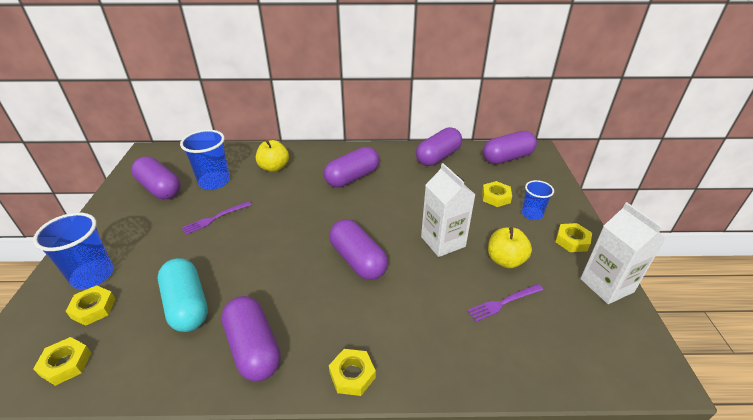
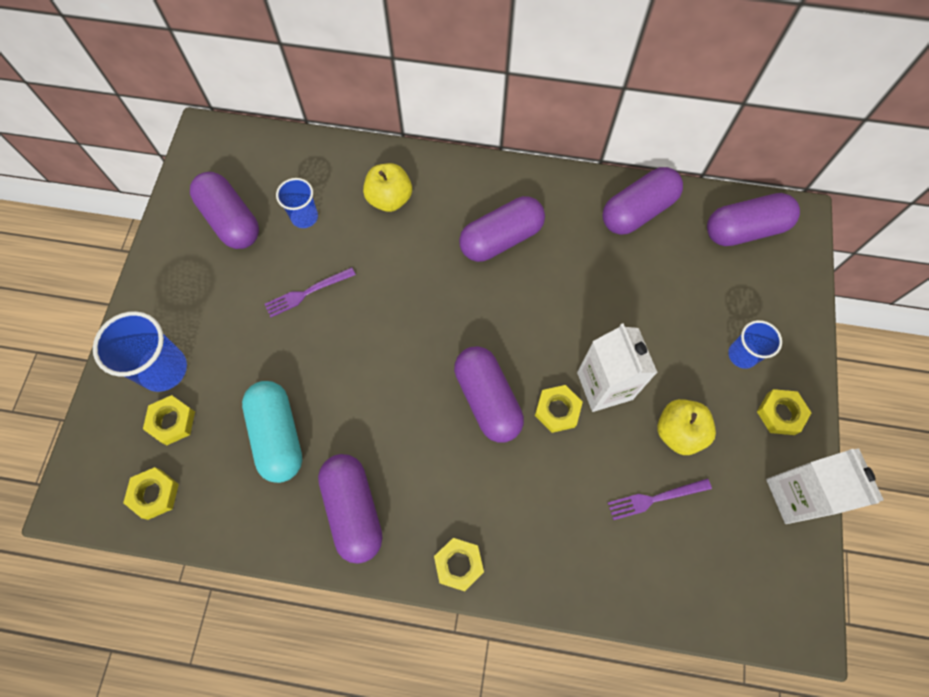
camera: 10 degrees right, 30 degrees up
(214, 181) = (304, 217): blue cup -> blue cup, size x0.62
(495, 197) = (701, 313): yellow nut -> yellow nut (557, 410)

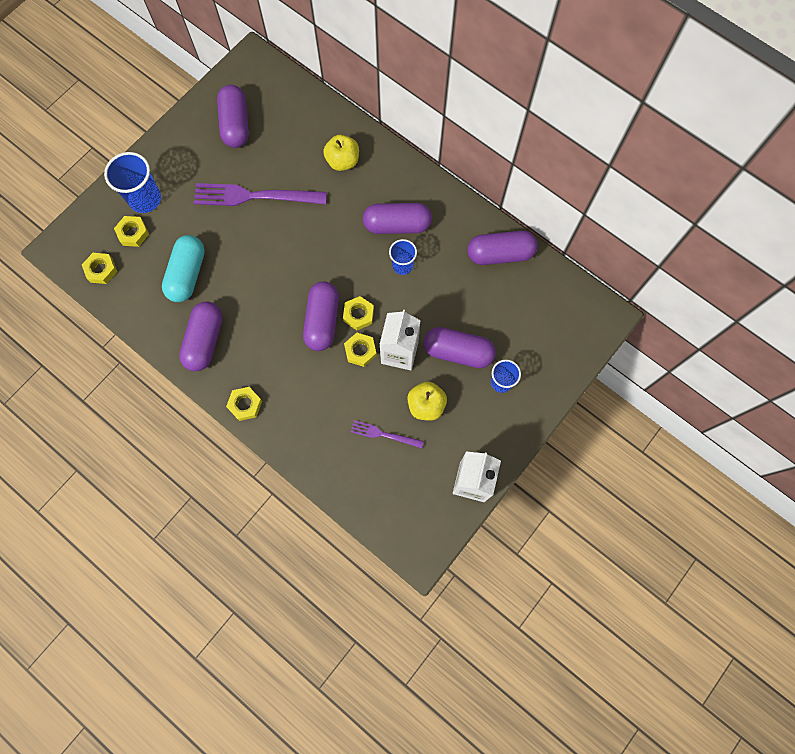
camera: 30 degrees right, 5 degrees up
(304, 217) = (282, 146): blue cup -> blue cup (402, 265)
(307, 292) = (255, 196): purple fork -> purple fork, size x1.97
(744, 230) = (564, 304): purple capsule -> purple capsule (458, 352)
(780, 414) = (499, 430): yellow nut -> yellow nut (358, 314)

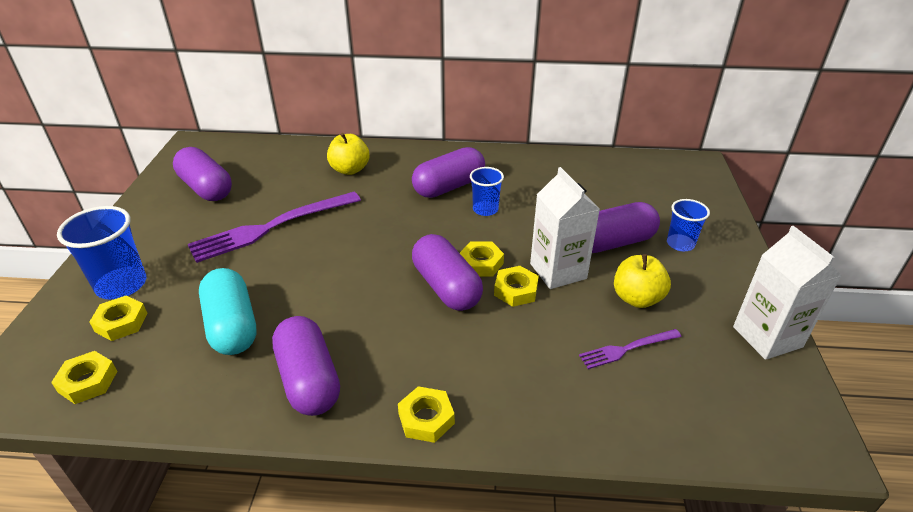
camera: 35 degrees left, 35 degrees down
(500, 254) = (564, 166): purple capsule -> none

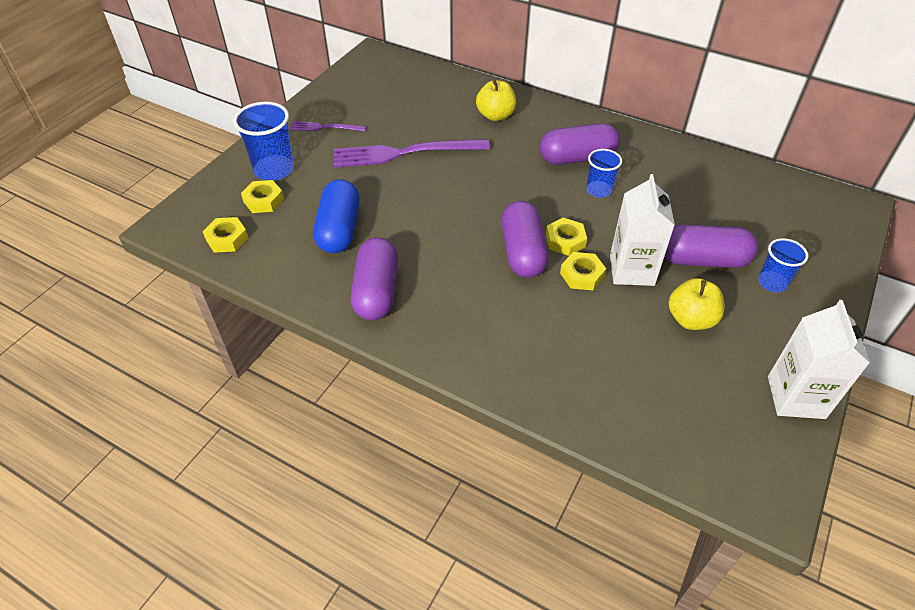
camera: 25 degrees right, 10 degrees up
(206, 188) = (368, 101): purple capsule -> none
(232, 326) = (339, 229): turquoise capsule -> blue capsule
(426, 418) = (449, 353): yellow nut -> none
(627, 349) = (651, 359): purple fork -> purple fork (325, 127)

